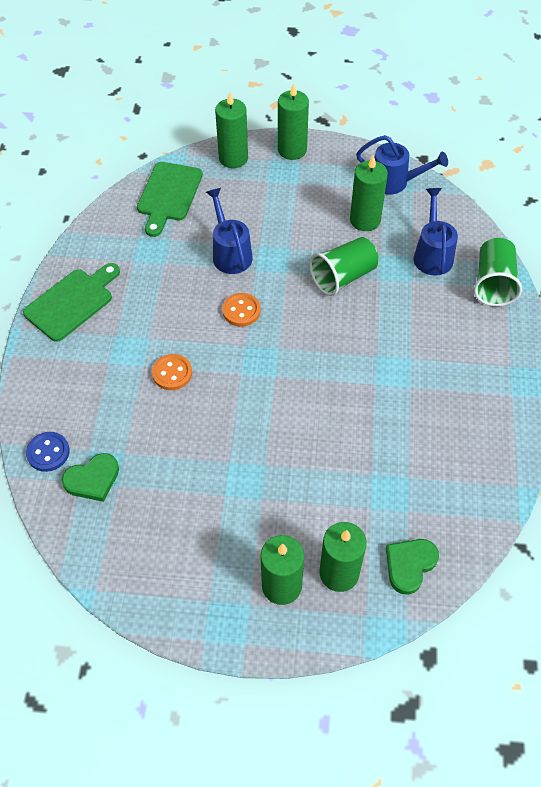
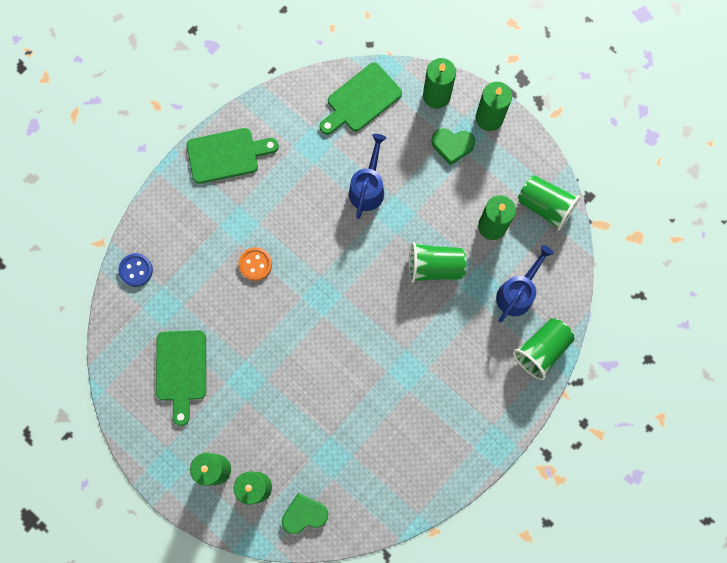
camera: 35 degrees right, 20 degrees up
(93, 479) = (151, 311): green heart -> green heart (452, 145)
(168, 514) = (181, 370): none -> green cutting board
(241, 311) = (339, 245): orange button -> none
(395, 182) = (545, 206): blue watering can -> green cup

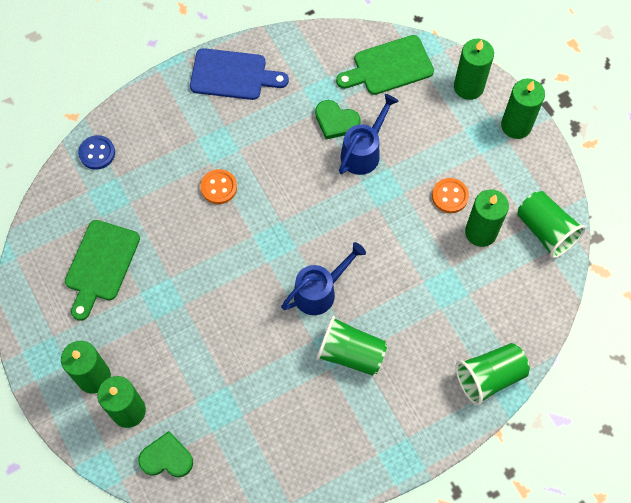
camera: 20 degrees right, 10 degrees down
(227, 155) = (232, 75): green cutting board -> blue cutting board
(434, 267) = (404, 252): green cup -> green cup (350, 353)
(452, 145) = (467, 139): green heart -> green heart (336, 121)
(455, 203) = (450, 196): none -> orange button
(518, 292) = (484, 308): blue watering can -> blue watering can (320, 291)

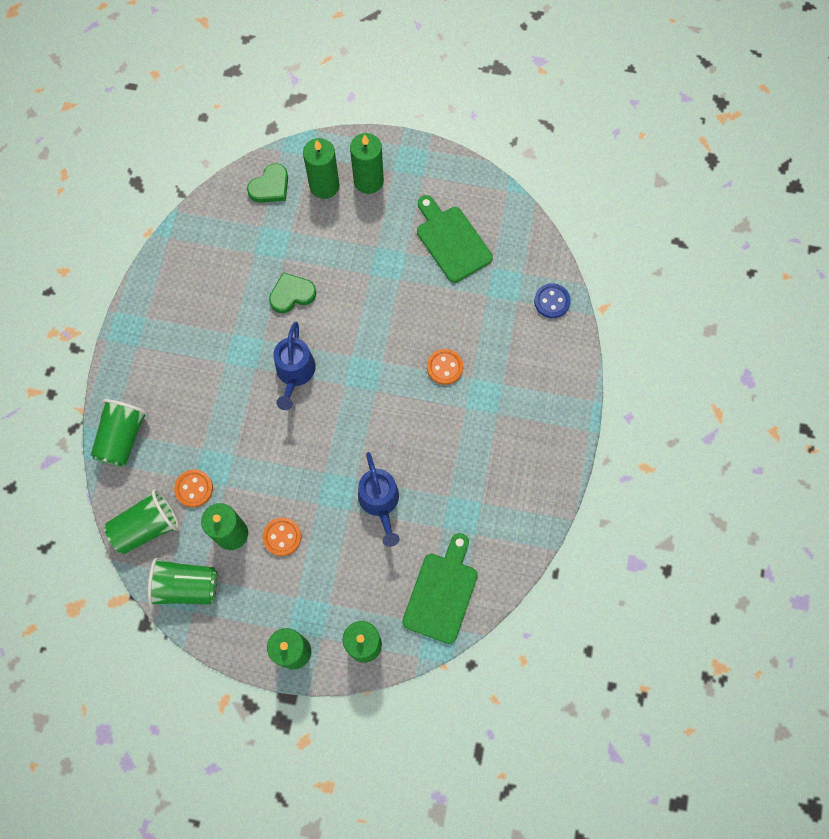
camera: 130 degrees right, 5 degrees up
(232, 75) = (541, 456): blue cutting board -> none
(336, 121) = (427, 503): green heart -> green heart (292, 294)
(350, 353) = (230, 356): green cup -> green cup (146, 527)
(475, 287) = (194, 488): none -> orange button

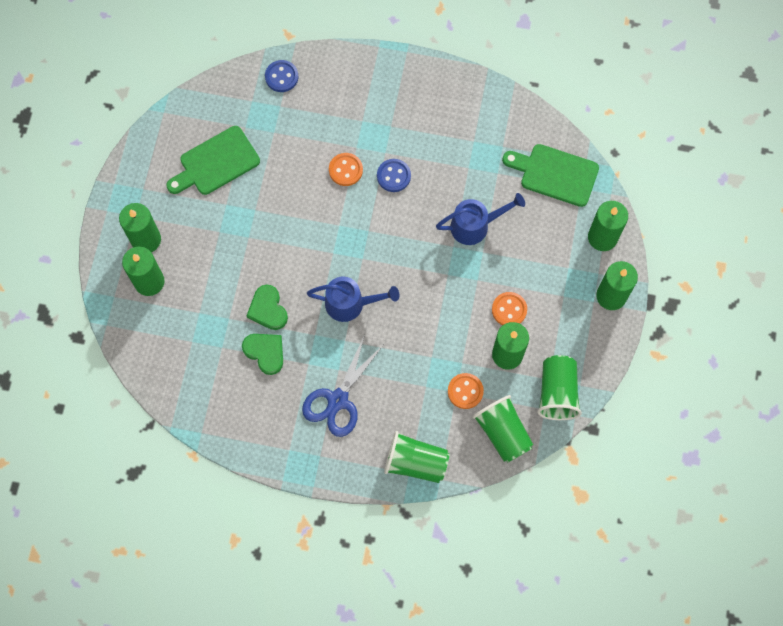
camera: 90 degrees left, 0 degrees up
(193, 362) = (338, 400): none -> blue scissors
(270, 186) = (147, 334): green heart -> green heart (265, 352)
(438, 416) = (393, 176): none -> blue button

